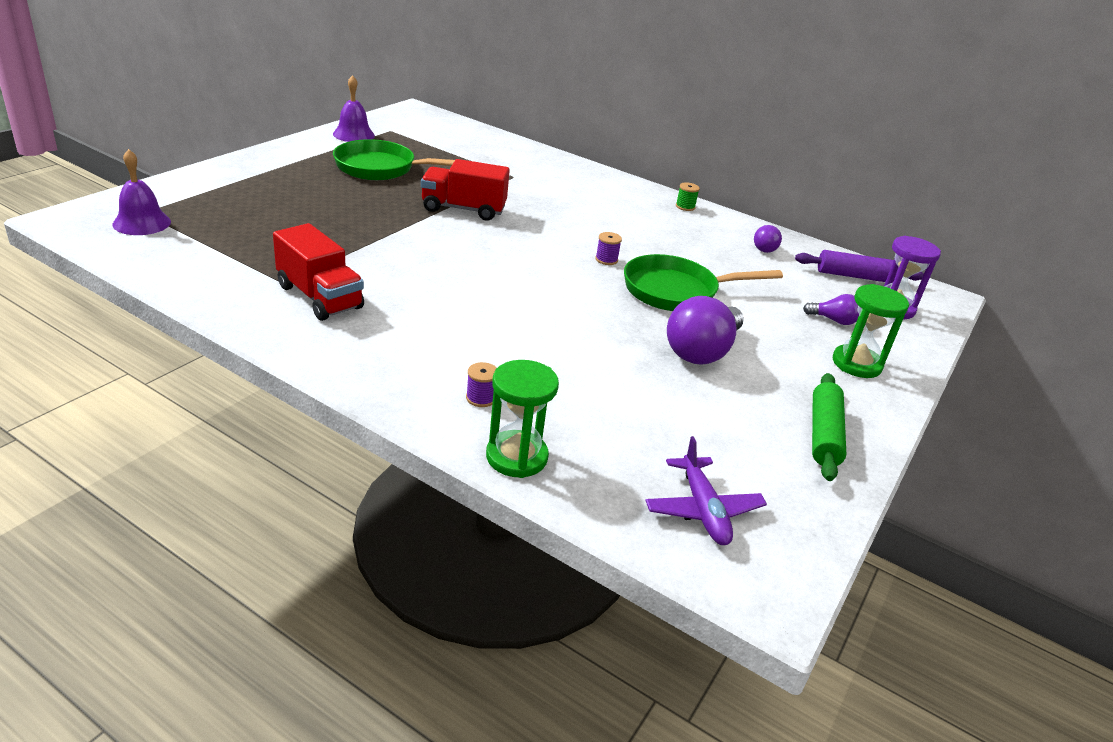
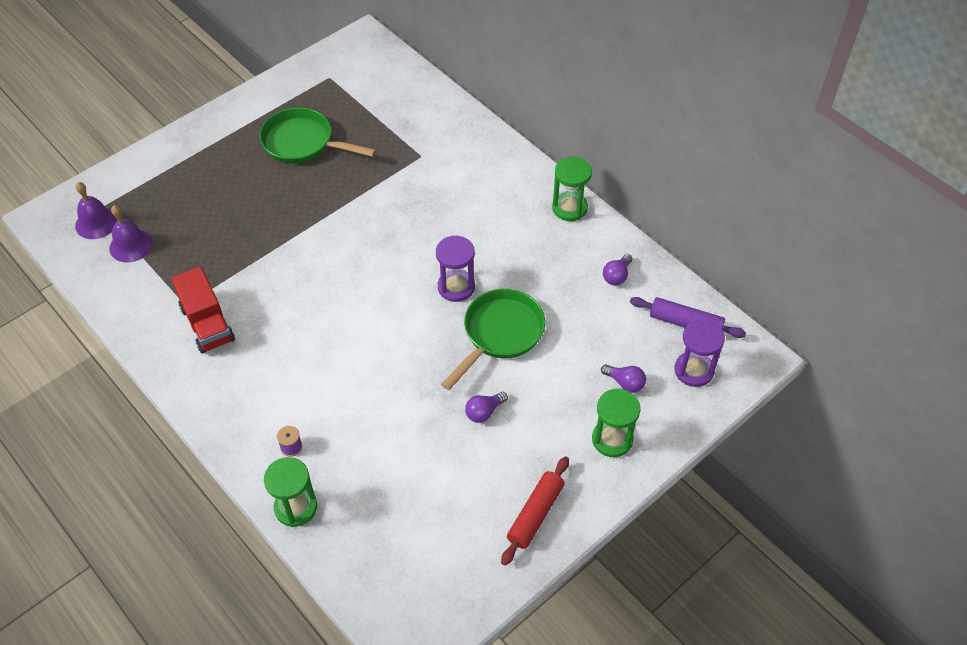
camera: 20 degrees right, 20 degrees up
(353, 134) = (293, 86): purple bell -> purple bell (131, 245)
(463, 209) = (356, 208): red truck -> none
(606, 259) = (456, 287): purple spool -> purple hourglass
(677, 291) = (500, 334): green pan -> green pan turned 120 degrees clockwise
(685, 207) = (569, 208): green spool -> green hourglass
(702, 351) = (484, 412): purple light bulb -> purple light bulb, size x0.51
(702, 510) = (404, 572): purple plane -> none
(824, 434) = (535, 514): green rolling pin -> red rolling pin

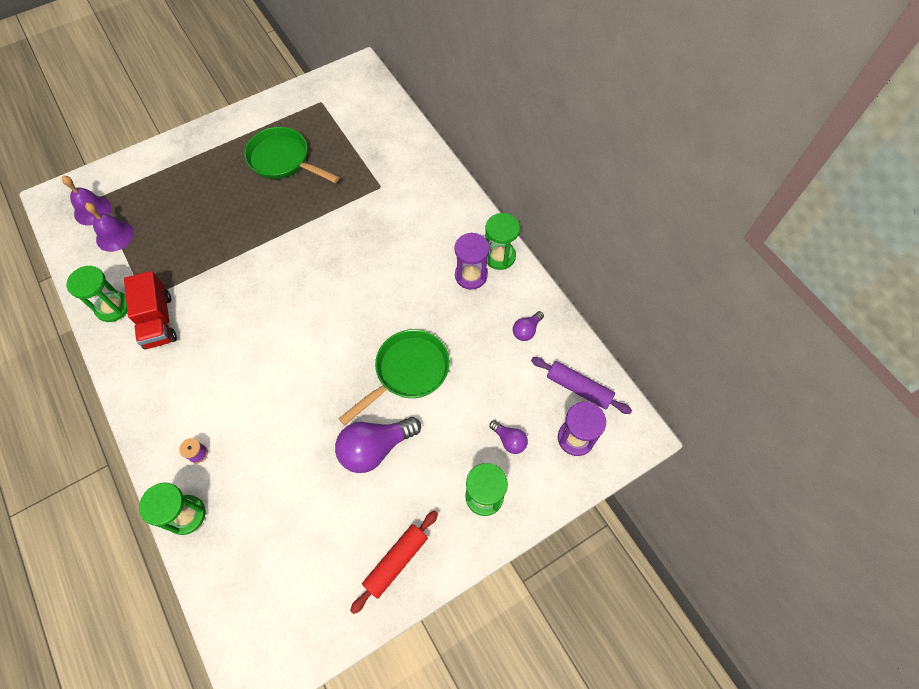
camera: 10 degrees right, 10 degrees up
(151, 318) = (113, 307): none -> green hourglass
(456, 287) = (380, 319): purple hourglass -> purple hourglass (471, 275)
(484, 412) = (375, 448): purple light bulb -> purple light bulb, size x1.96

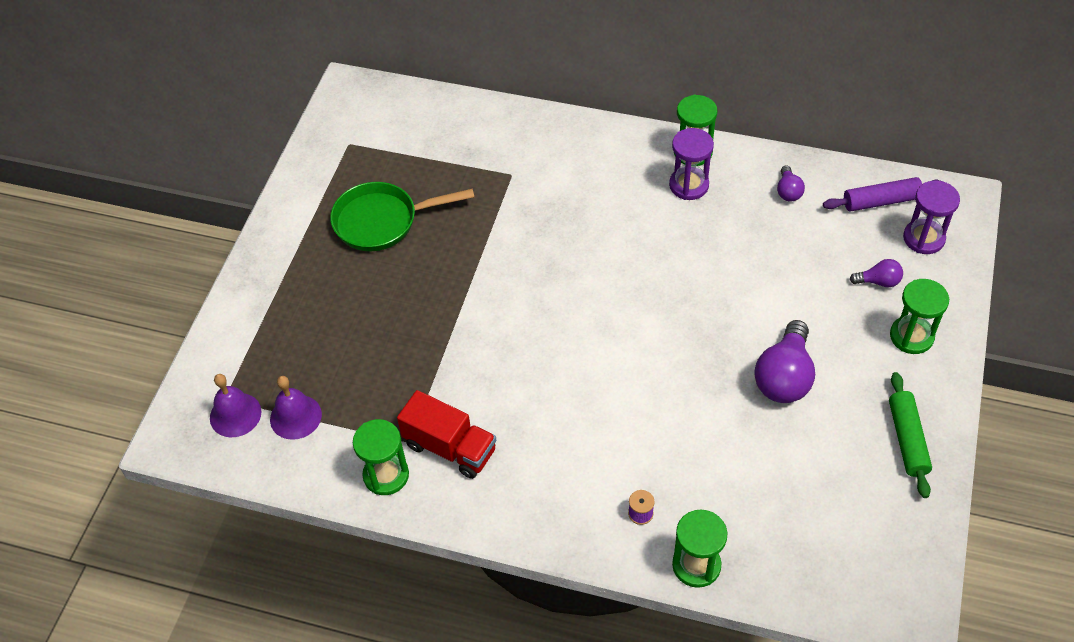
camera: 40 degrees left, 10 degrees down
(396, 561) = (907, 439): red rolling pin -> green rolling pin
(408, 372) = (734, 300): green pan -> none

